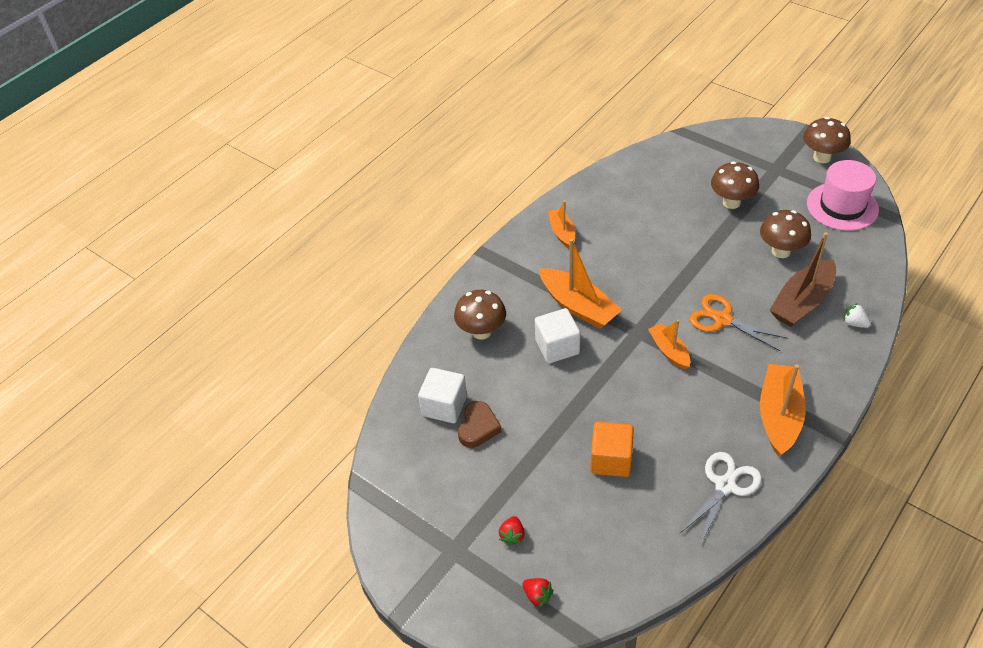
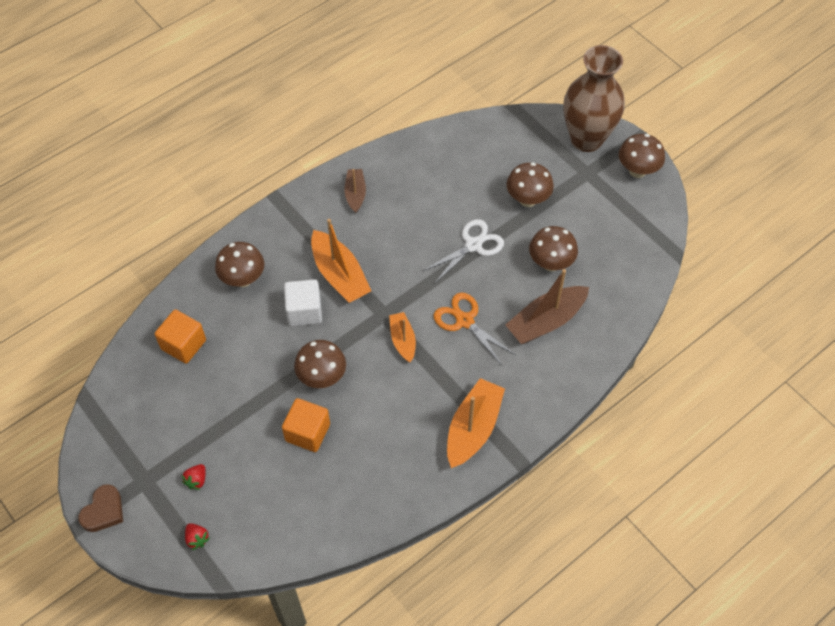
camera: 10 degrees right, 10 degrees up
(444, 406) = (183, 344): white cube -> orange cube
(478, 427) = (205, 372): brown heart -> brown heart (104, 511)
(562, 233) = (355, 194): orange boat -> brown boat
(602, 404) = (322, 377): none -> brown mushroom
(725, 485) = (396, 482): white scissors -> white scissors (473, 245)
(761, 142) = (586, 139): none -> brown vase
(842, 206) = (631, 229): pink hat -> none
(854, 323) = (584, 355): white strawberry -> none

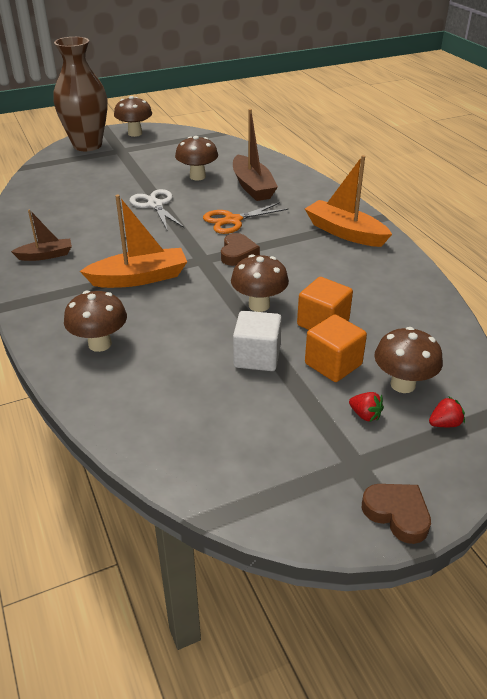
camera: 75 degrees left, 20 degrees down
(183, 344) = (166, 405): orange cube -> orange cube (333, 364)
(304, 311) = (171, 306): white cube -> white cube (257, 357)
(355, 194) = (46, 255): brown boat -> brown boat turned 150 degrees clockwise
(402, 340) = (237, 253): orange boat -> brown heart
(527, 199) = (126, 176): brown mushroom -> brown mushroom (402, 384)

